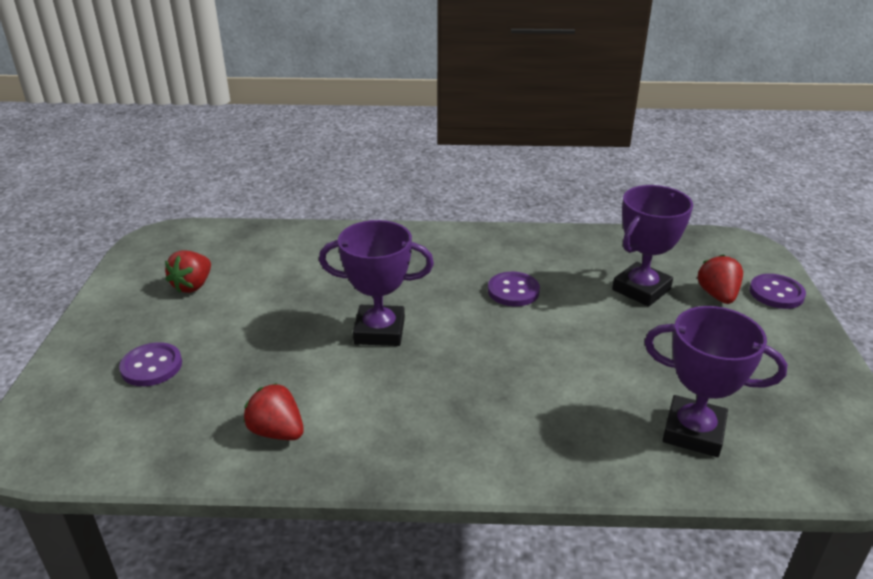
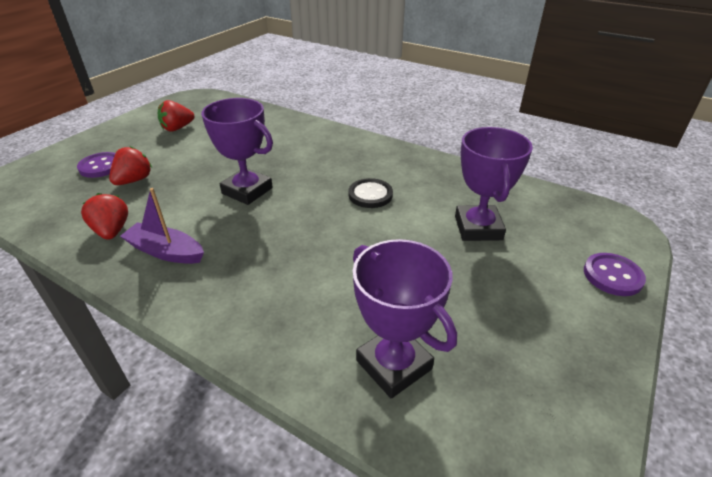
camera: 30 degrees right, 5 degrees up
(371, 427) = (166, 251): none -> purple boat
(513, 291) = (370, 195): purple button -> black button
(641, 289) = (478, 228): purple trophy -> purple trophy turned 75 degrees counterclockwise
(717, 295) = (546, 257): red strawberry -> red strawberry (134, 180)

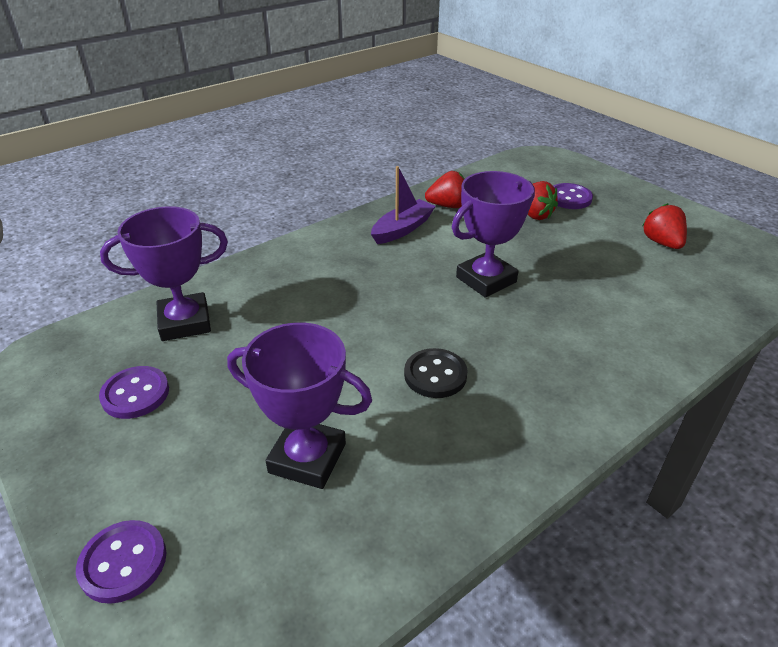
camera: 110 degrees right, 0 degrees up
(504, 349) = (135, 394): none -> purple button

